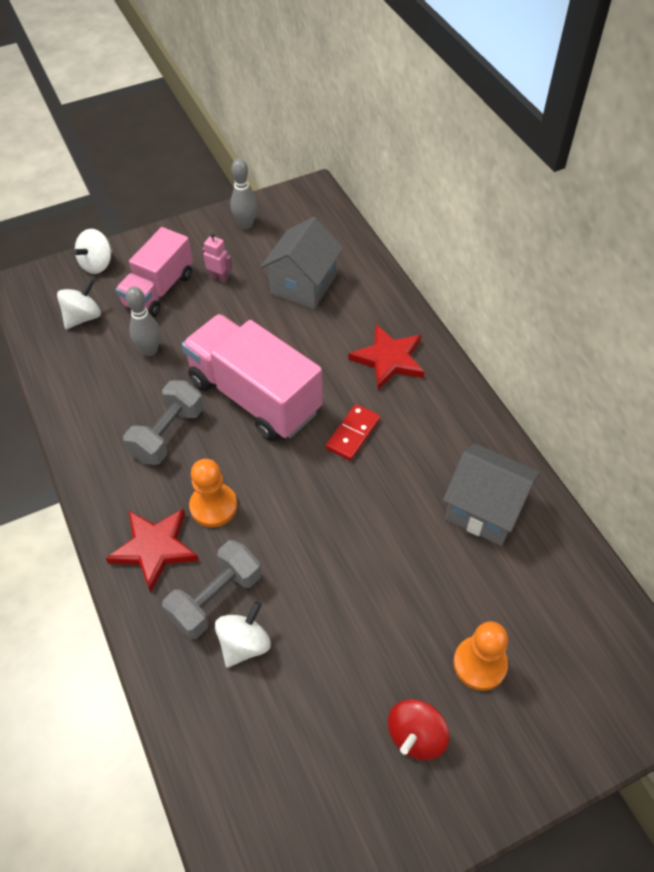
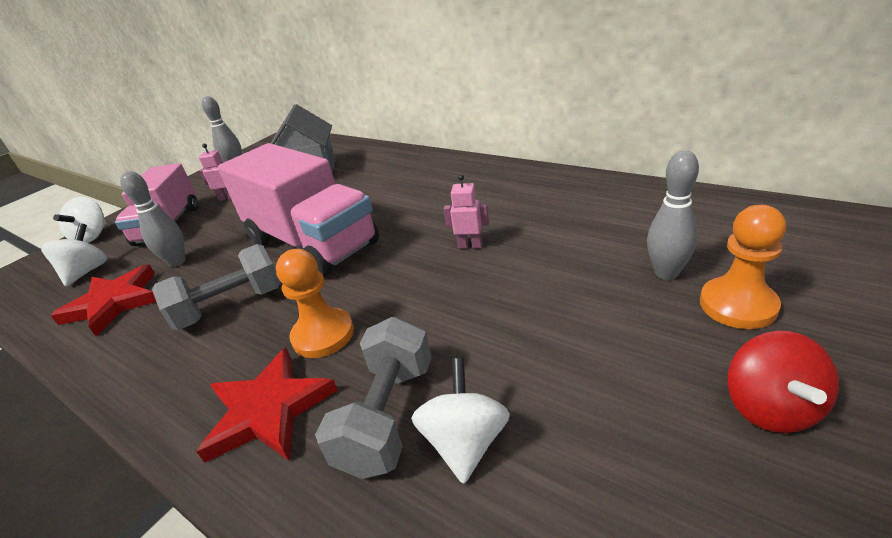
camera: 25 degrees left, 20 degrees down
(168, 434) = (230, 306): grey dumbbell -> grey dumbbell turned 60 degrees clockwise
(254, 396) = (312, 243): pink truck -> pink truck turned 150 degrees counterclockwise
(353, 434) = (429, 223): red domino -> none
(363, 483) = (470, 245): none -> pink robot
(389, 359) = (420, 177): red star -> red star (114, 303)
(466, 607) = (666, 273): none -> grey bowling pin
(484, 509) = (596, 211): grey house -> none

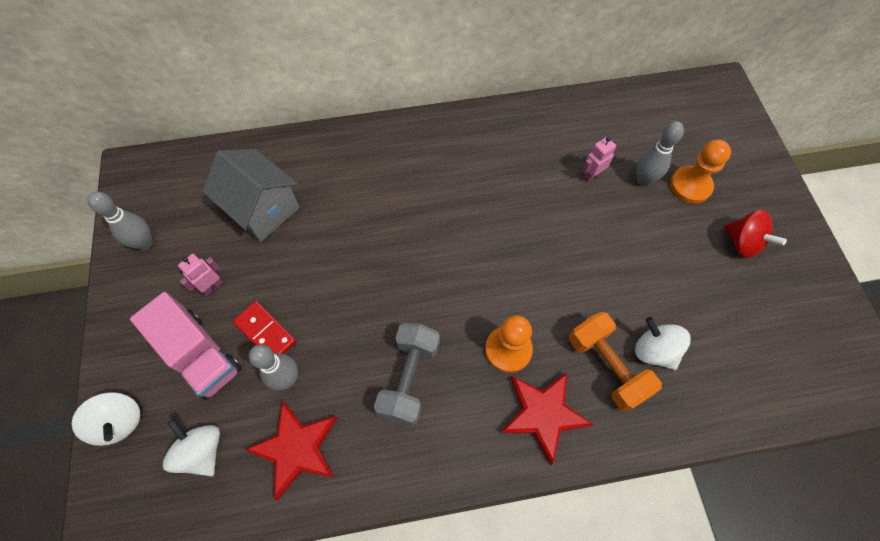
camera: 50 degrees left, 30 degrees up
(210, 231) = (265, 332): none -> red domino
(312, 243) = (389, 285): pink truck -> none
(387, 416) = (606, 366): grey dumbbell -> orange dumbbell
(470, 245) = (514, 219): pink robot -> pink robot (591, 175)

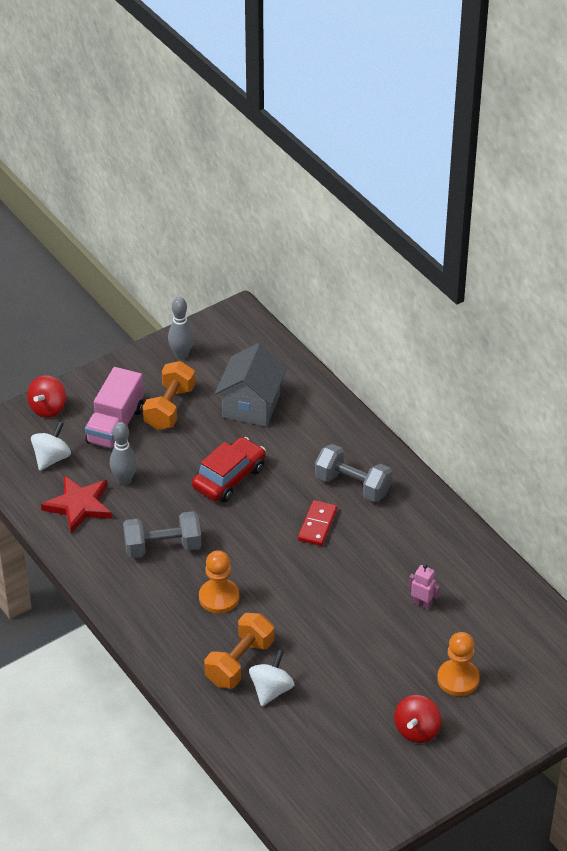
camera: 65 degrees right, 20 degrees down
(120, 422) = (48, 408): white spinning top -> red spinning top
(212, 286) = (170, 408): pink robot -> orange dumbbell
(265, 332) = (152, 453): red domino -> red domino (317, 525)
(347, 270) = (229, 478): none -> red car
(419, 169) = (352, 485): none -> grey dumbbell
(543, 414) = (178, 634): red star -> none
(643, 180) = (442, 643): grey bowling pin -> none

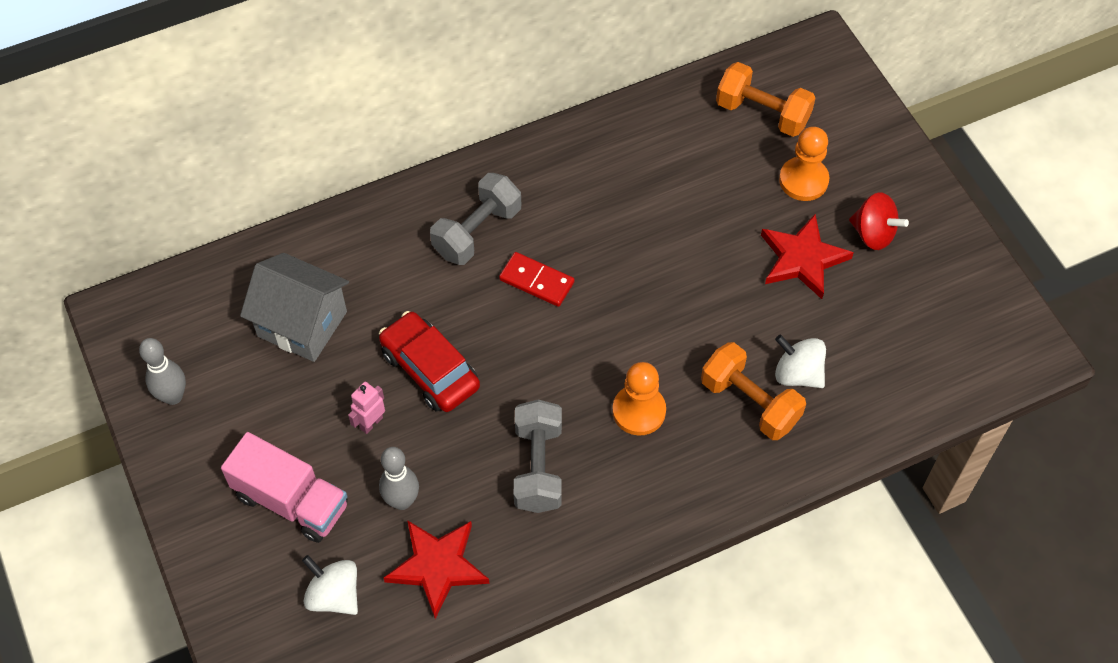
camera: 80 degrees left, 15 degrees up
(48, 408) = (229, 590): red spinning top -> none
(170, 408) = (276, 425): orange dumbbell -> orange dumbbell (762, 113)
(379, 684) = (802, 259): none -> red star
(422, 604) = (685, 194): pink robot -> pink robot (371, 423)

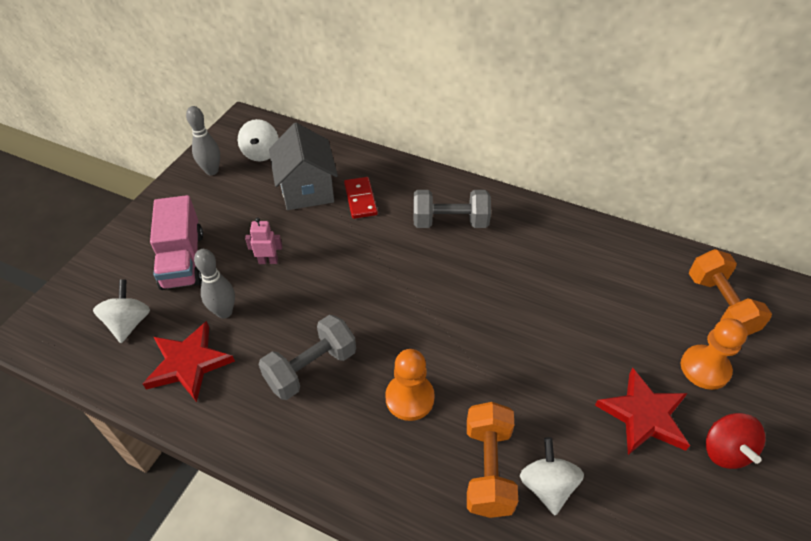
camera: 50 degrees right, 10 degrees down
(194, 330) = (261, 153): none -> white spinning top
(430, 370) = (331, 263): red car -> none
(537, 281) = (448, 272): red domino -> red domino (360, 199)

